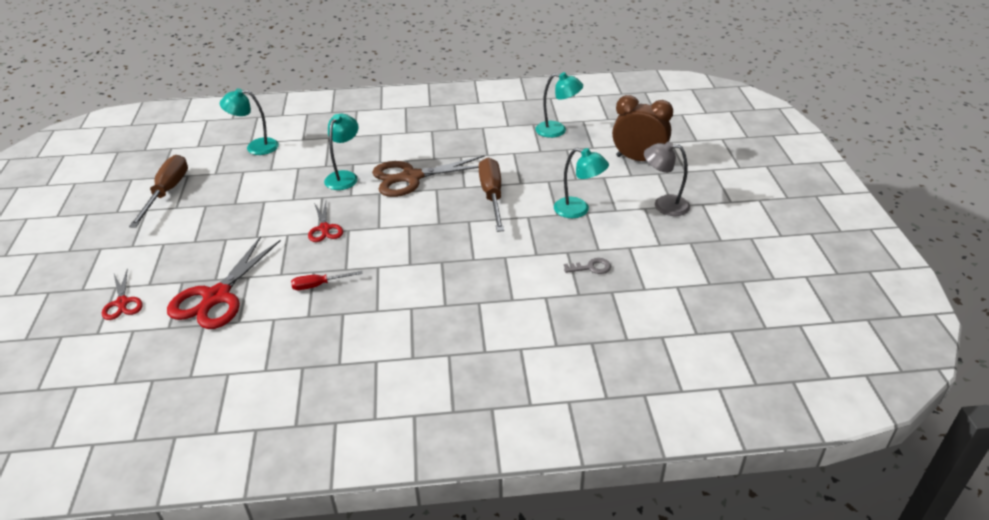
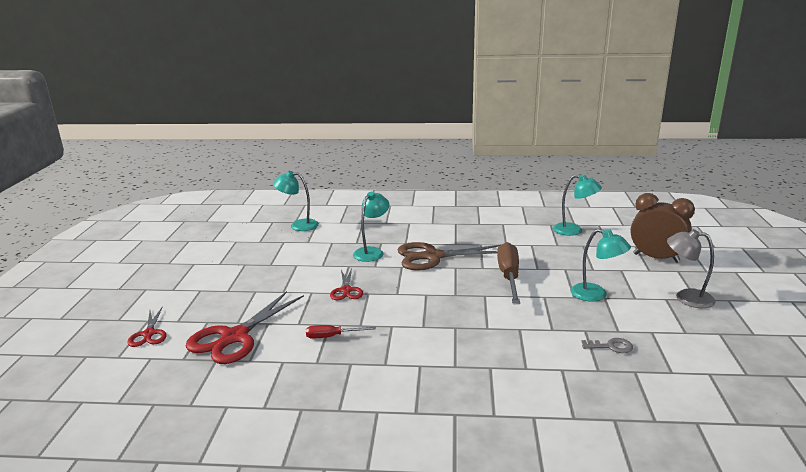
camera: 10 degrees right, 15 degrees down
(167, 192) = (215, 252): brown screwdriver -> none

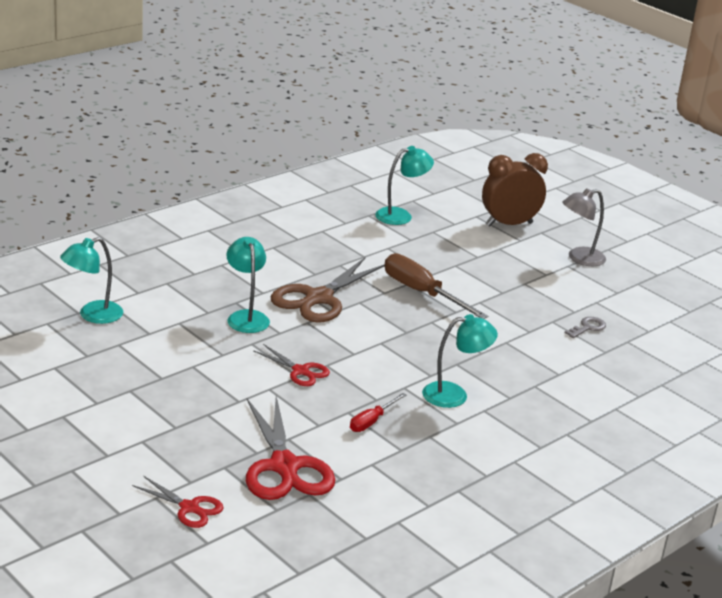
camera: 50 degrees left, 5 degrees up
(596, 295) = (515, 283): turquoise lamp -> turquoise lamp (454, 395)

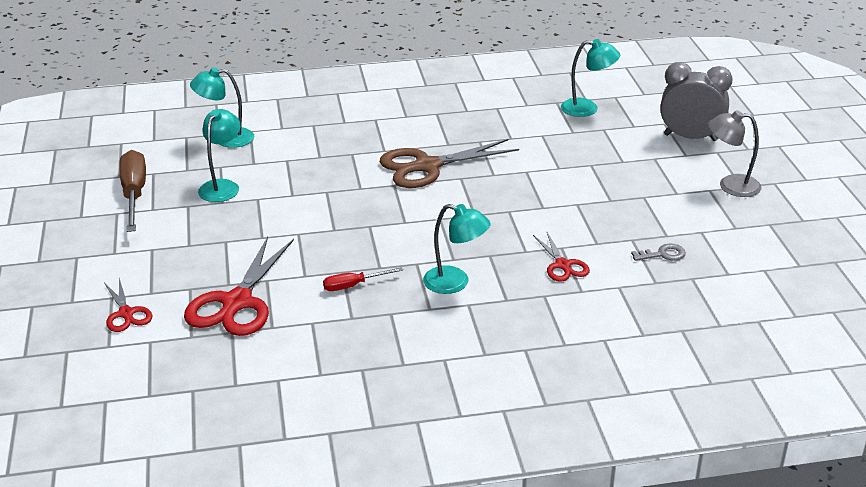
camera: 35 degrees right, 5 degrees up
(246, 317) = (346, 168): turquoise lamp -> turquoise lamp (222, 186)
(300, 371) = (341, 225): red scissors -> red scissors (562, 265)
(422, 293) = (529, 183): brown screwdriver -> brown screwdriver (134, 194)
(509, 224) = (690, 137): brown clock -> grey clock

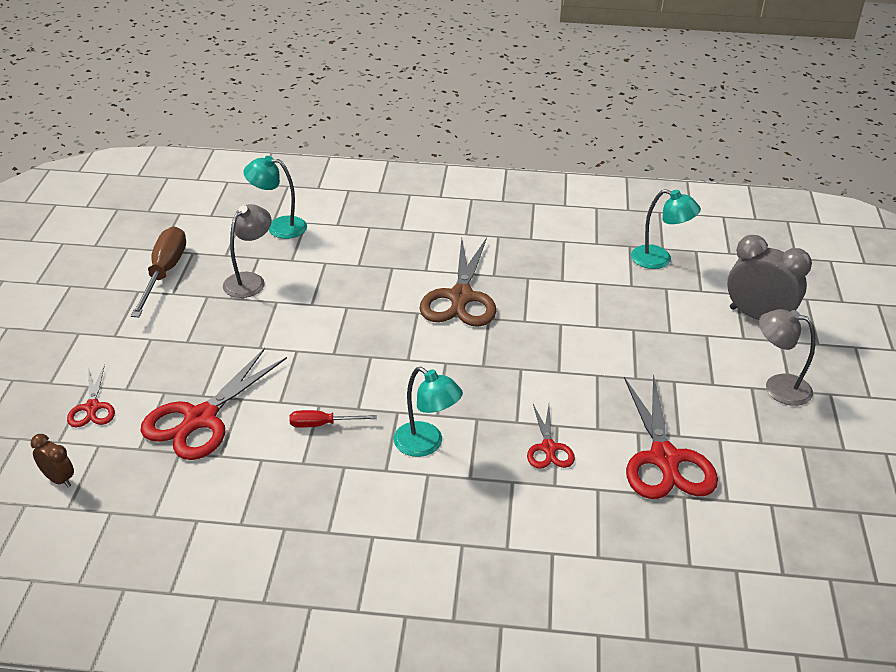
camera: 15 degrees right, 5 degrees up
(126, 375) = (58, 479): none -> brown clock
(222, 186) = (250, 280): turquoise lamp -> grey lamp
(427, 166) = (461, 297): brown scissors -> brown scissors turned 75 degrees counterclockwise
(663, 254) = (664, 459): grey key -> red scissors

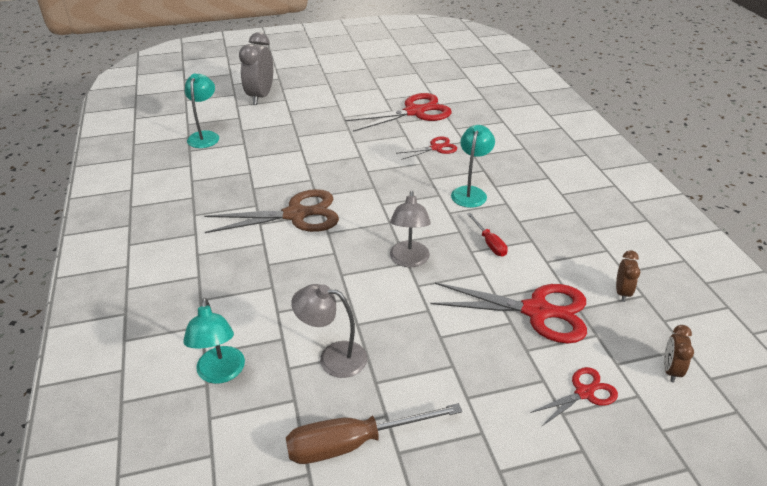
camera: 110 degrees left, 0 degrees up
(171, 499) = (622, 292): none -> brown clock
(778, 387) = (327, 86): grey lamp -> grey lamp (409, 260)

